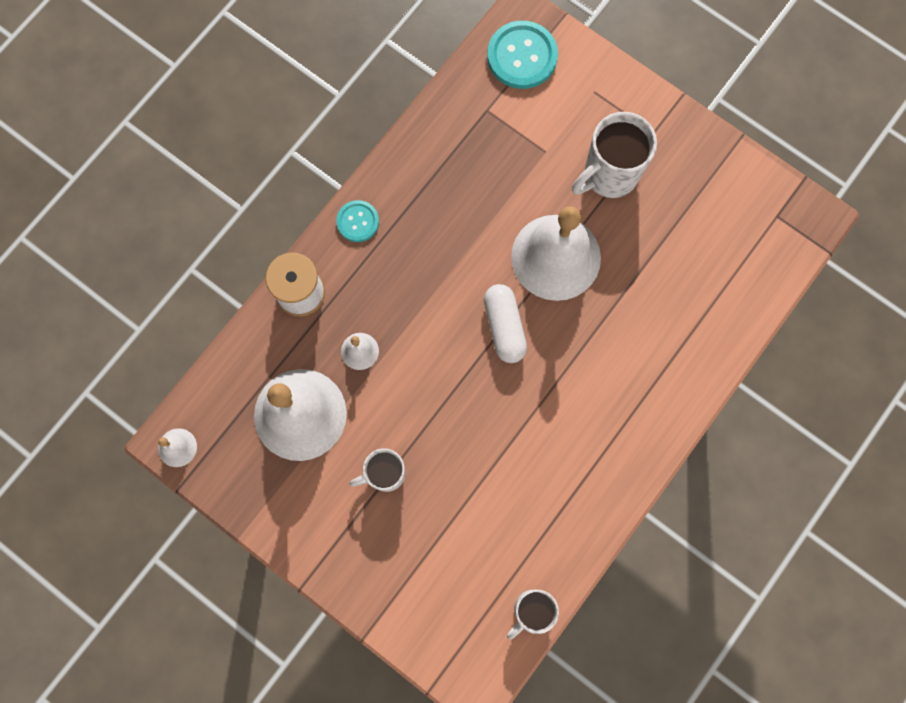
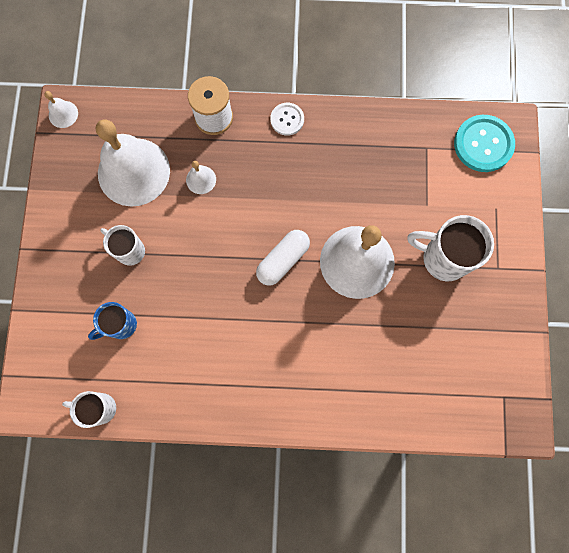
camera: 55 degrees right, 0 degrees up
(358, 222) = (287, 119): turquoise button -> white button
(459, 533) = (121, 325): none -> blue mug

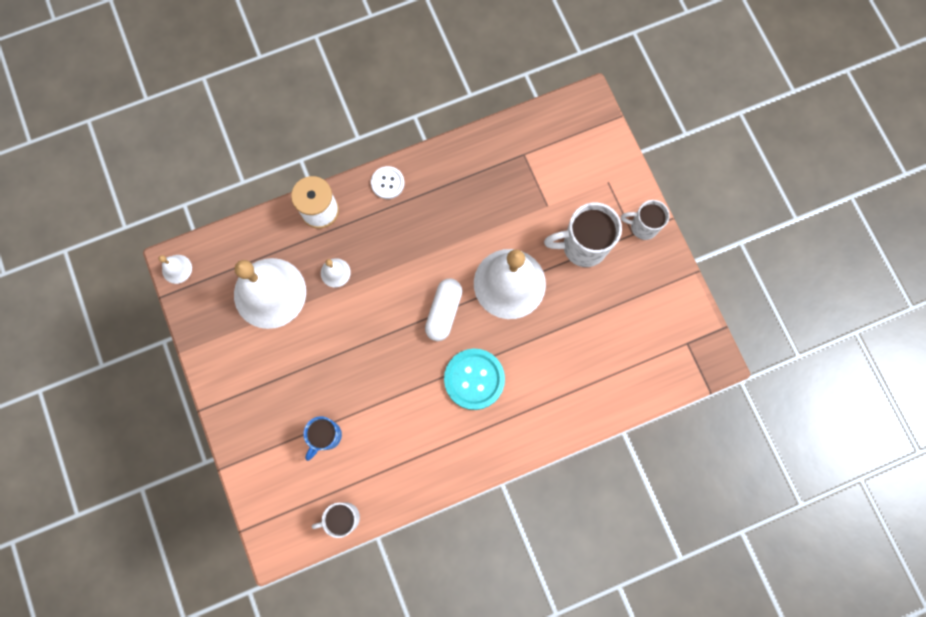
camera: 25 degrees left, 0 degrees up
(129, 251) = (301, 366): white mug -> white mug (642, 227)
(483, 144) = (571, 129): turquoise button -> turquoise button (474, 379)

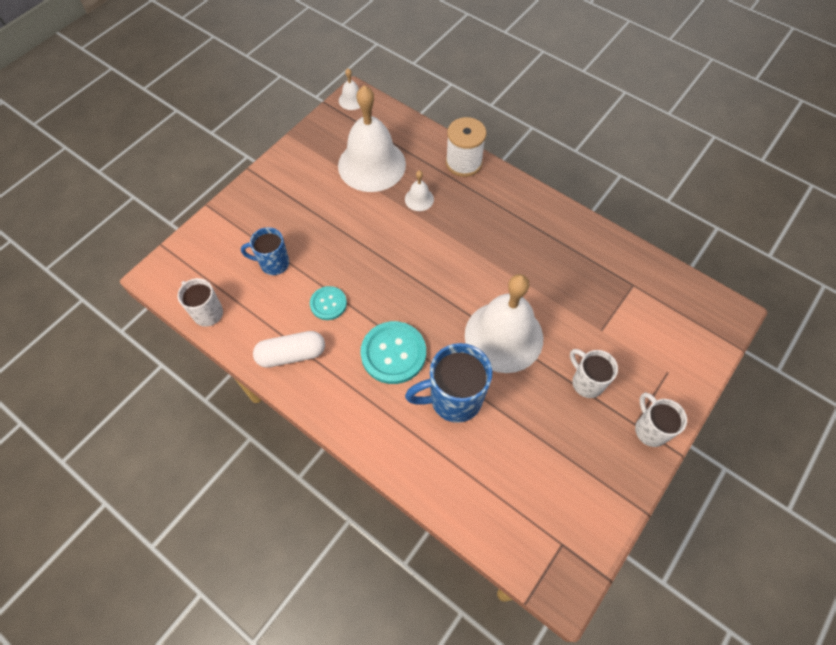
camera: 60 degrees right, 15 degrees down
(387, 183) = (523, 196): white button -> none
(396, 408) = (328, 304): none -> turquoise button
(444, 312) = (440, 296): white capsule -> white capsule (291, 354)
(540, 354) = (453, 399): none -> blue mug
(582, 246) = (586, 382): white mug -> white mug, size x0.62

